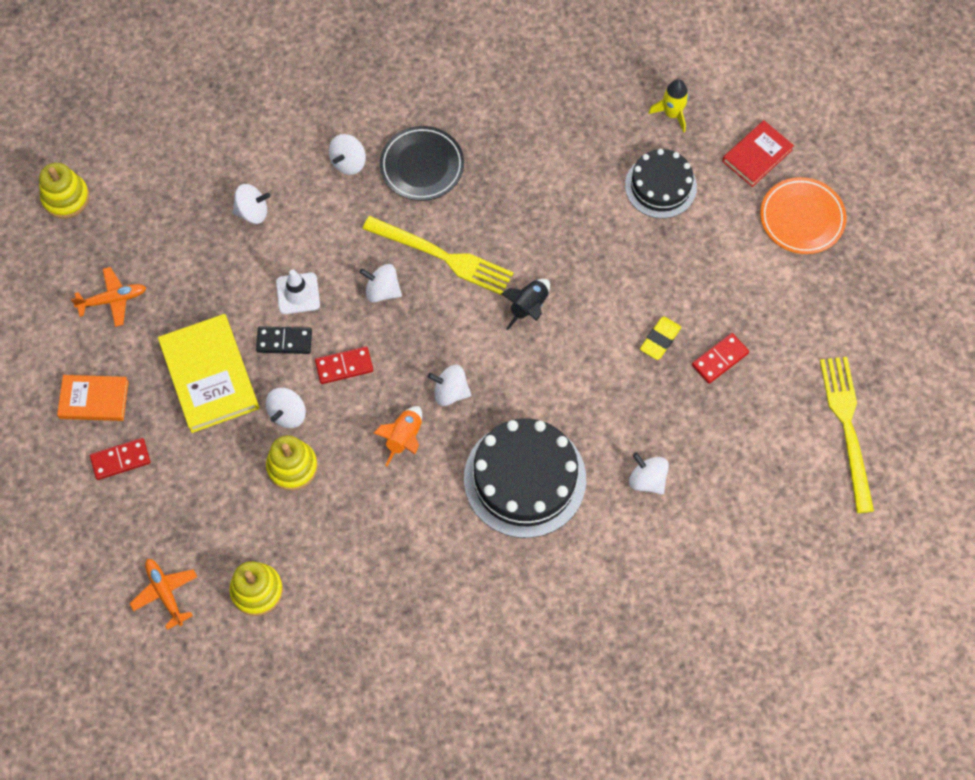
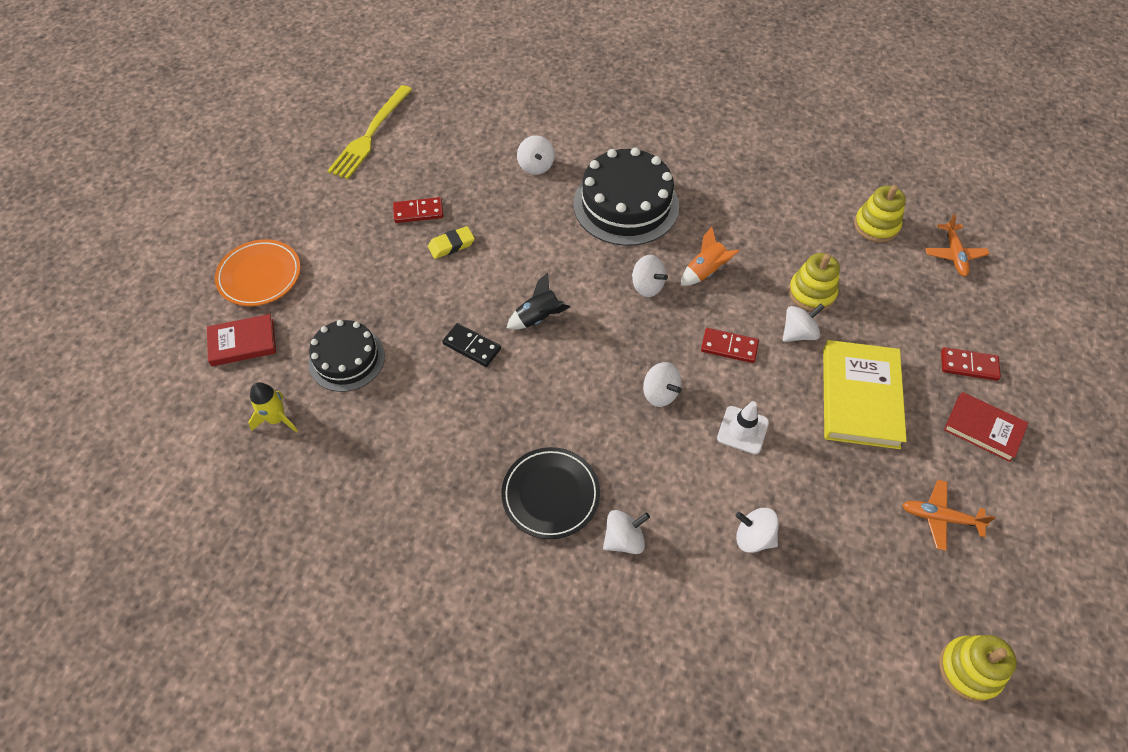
camera: 150 degrees left, 10 degrees down
(94, 399) = (983, 428): orange book -> red book
(284, 341) = (775, 393): black domino -> black domino (471, 346)
(442, 256) = (586, 396): yellow fork -> none

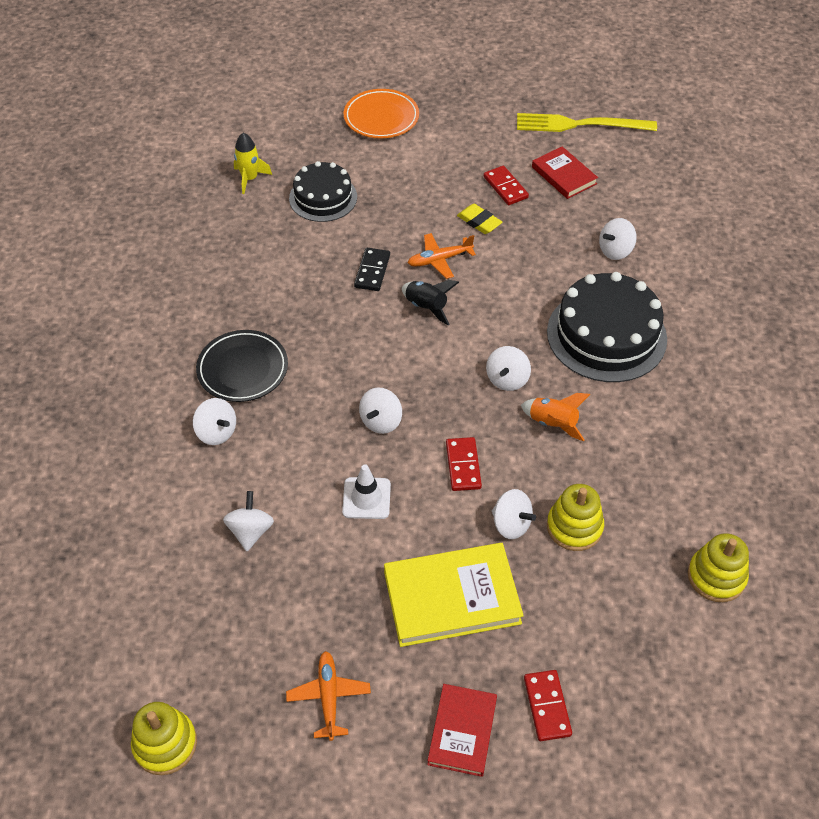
camera: 70 degrees right, 5 degrees down
(242, 342) = (311, 133): red book -> red book (564, 175)
(954, 254) = (718, 671): orange plane -> orange plane (439, 260)

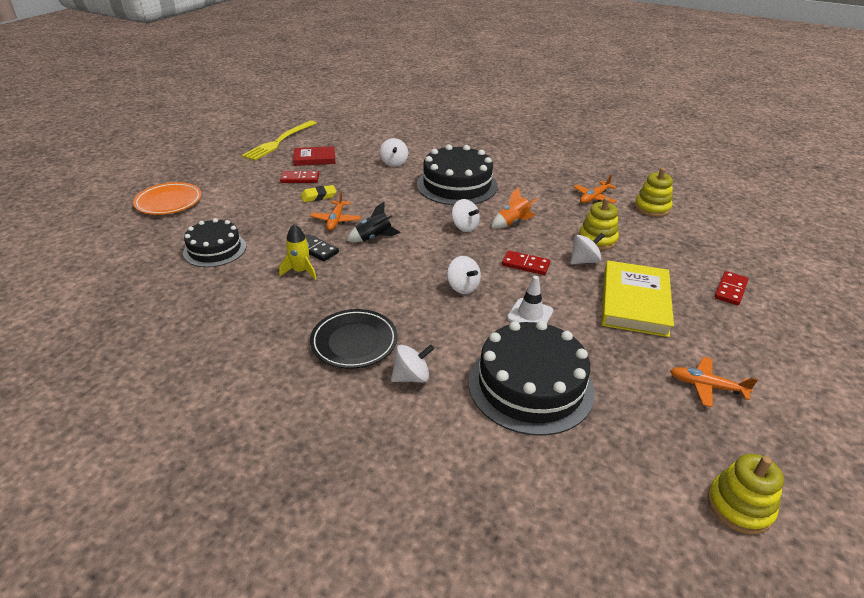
camera: 65 degrees left, 15 degrees down
(250, 179) = (144, 278): yellow rocket -> yellow rocket (301, 271)
(250, 531) = (530, 385): white spinning top -> black cake
(462, 731) = (745, 330): red book -> none
(547, 706) = (730, 290): red domino -> red domino turned 75 degrees counterclockwise
(692, 497) = (594, 197): none -> orange plane

